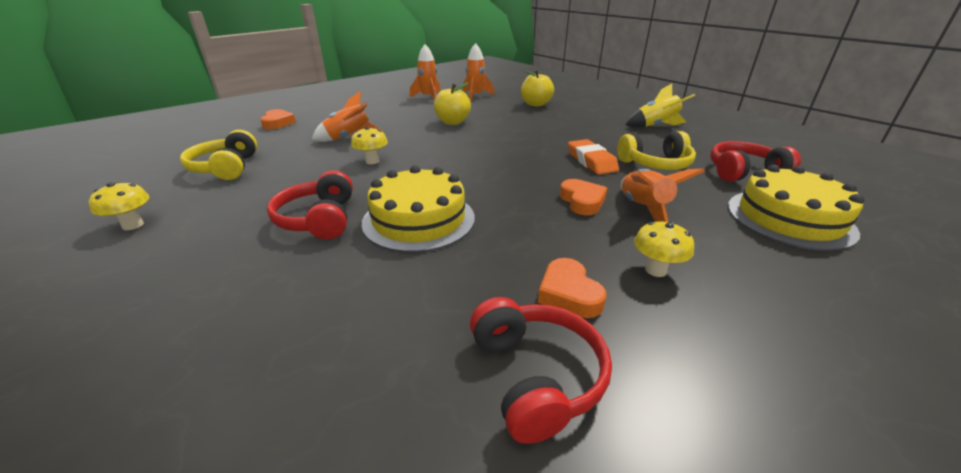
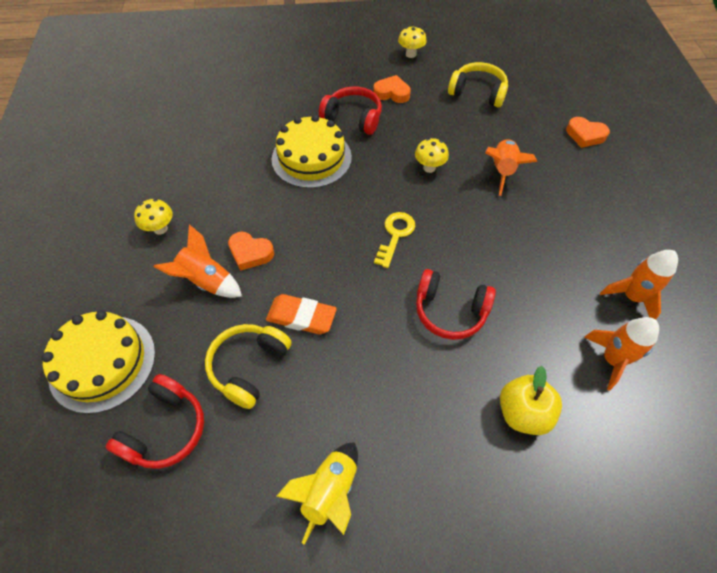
camera: 125 degrees right, 25 degrees up
(452, 122) = (499, 269): yellow apple -> none
(469, 154) = (395, 235): none -> yellow key
(535, 376) = (166, 143): red headphones -> red headphones (450, 311)
(569, 294) = (187, 181): orange heart -> orange heart (392, 93)

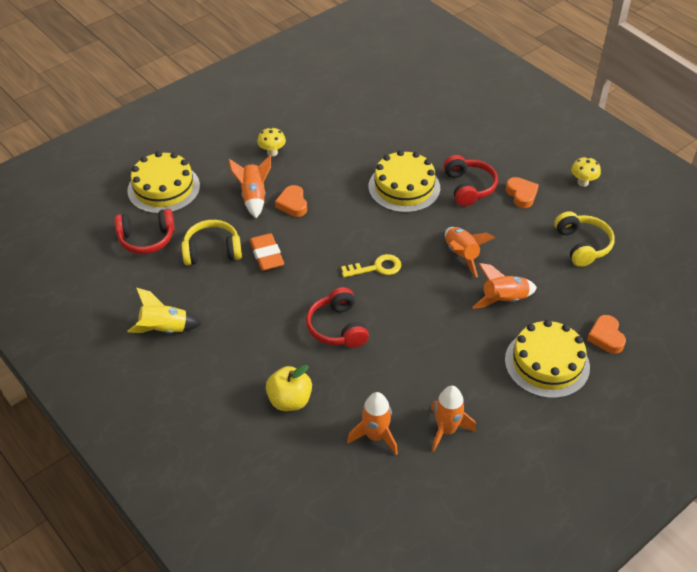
camera: 55 degrees right, 10 degrees down
(429, 168) = (461, 255): yellow mushroom -> orange rocket
(592, 185) = (547, 363): none -> yellow cake

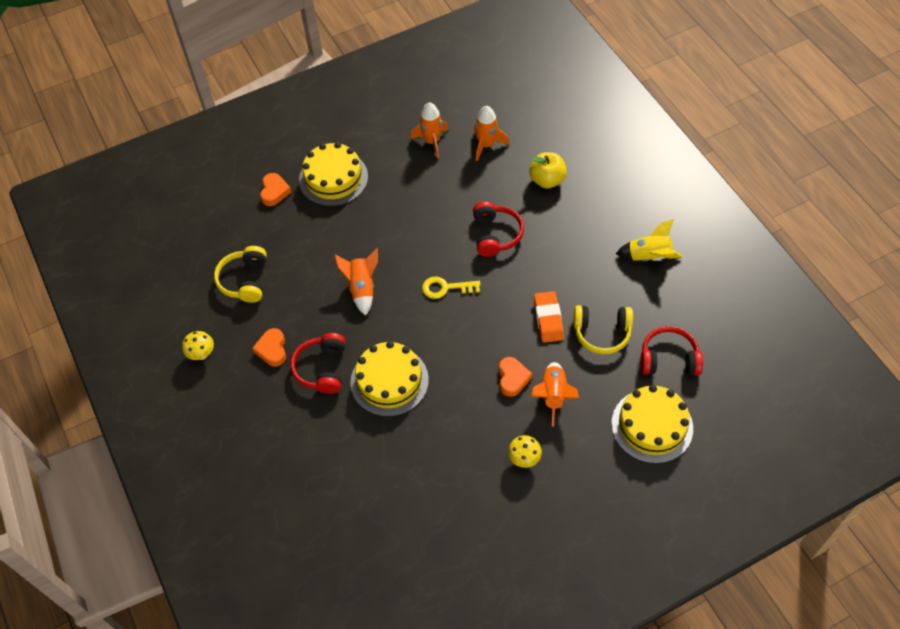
camera: 165 degrees left, 10 degrees up
(504, 300) = (343, 237): orange rocket -> none

